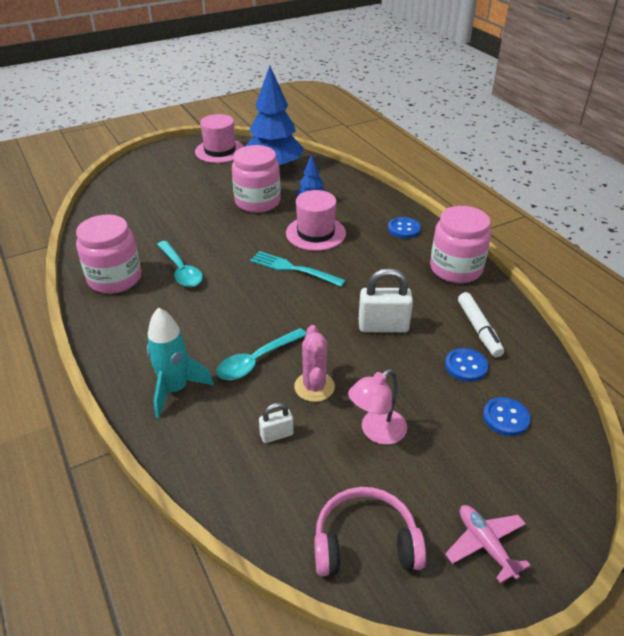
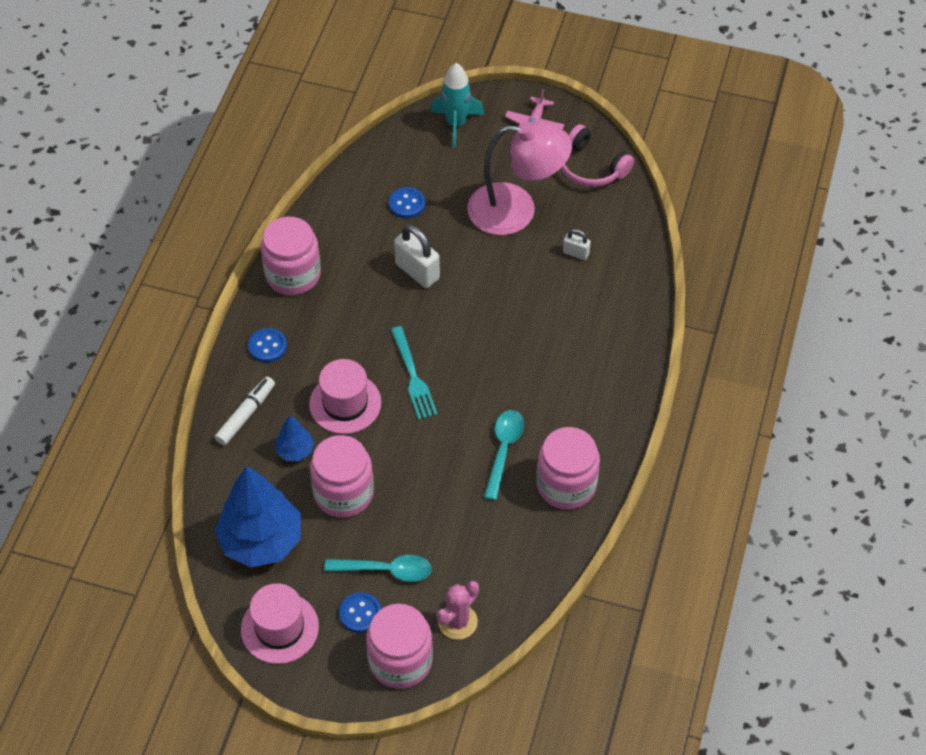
camera: 135 degrees left, 15 degrees up
(141, 170) = (400, 660): none -> pink jar
(175, 389) = (608, 332): turquoise rocket -> turquoise rocket (456, 124)
(257, 360) = (533, 313): turquoise spoon -> turquoise spoon (385, 570)
(314, 387) = (518, 265): pink cactus -> pink cactus (457, 622)
(376, 432) = (516, 210): pink lamp -> pink lamp, size x1.87
(478, 329) = (358, 219): white marker -> white marker (246, 414)
(505, 418) = (432, 161): blue button -> blue button (360, 613)

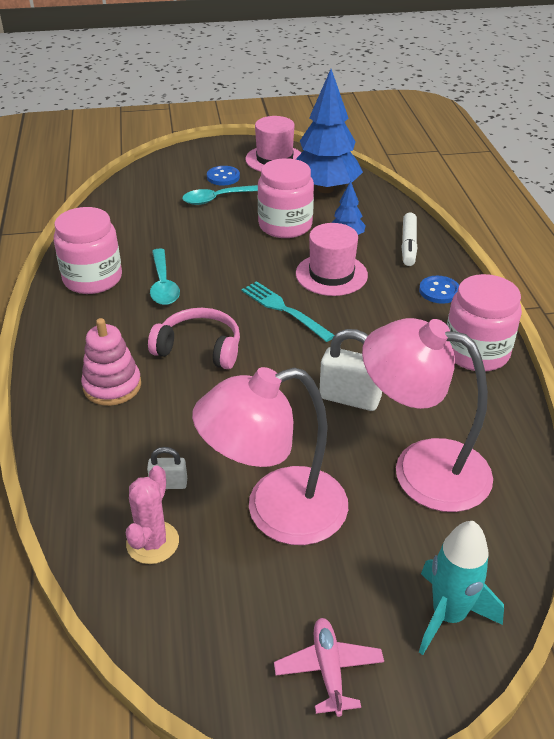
camera: 155 degrees right, 15 degrees down
(400, 660) = (179, 166): pink jar -> none
(407, 204) = (422, 468): blue button -> pink lamp
(457, 622) = (148, 190): pink cactus -> pink cactus (152, 542)
(587, 348) = (112, 386): none -> pink stacking toy
(591, 167) = (199, 623): pink headphones -> pink headphones (199, 348)

